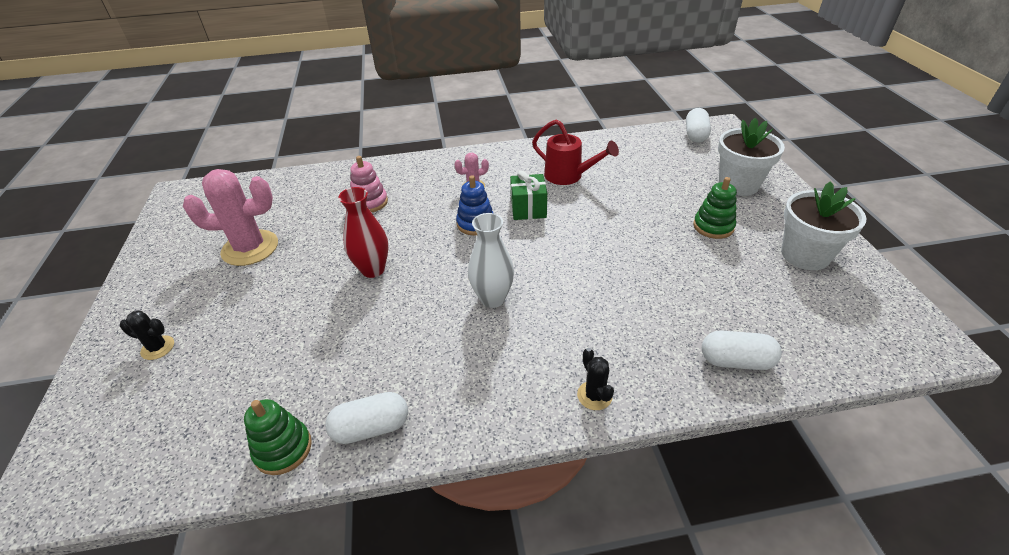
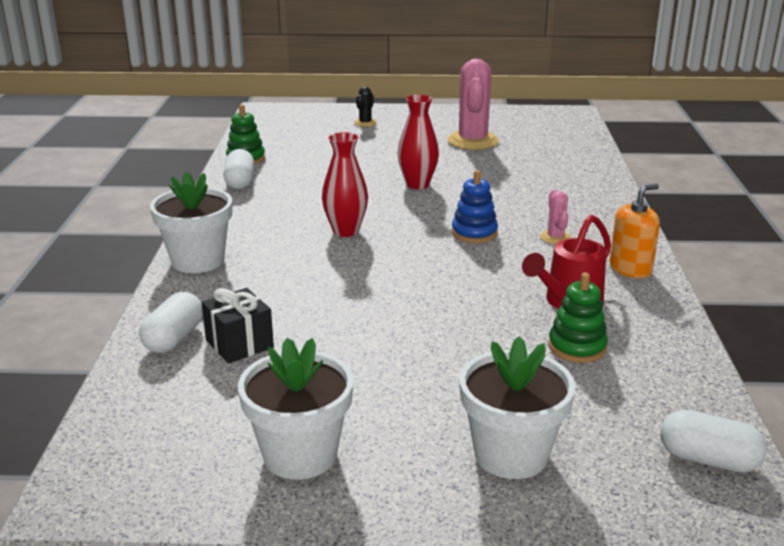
camera: 100 degrees right, 15 degrees down
(370, 202) = (534, 184): pink stacking toy -> none
(492, 298) = (345, 231): white vase -> red vase
(513, 156) = (630, 269): none -> orange soap dispenser
(528, 209) = (494, 265): green gift -> none
(594, 395) = (198, 260): black cactus -> white flower pot
(713, 226) = (403, 392): green stacking toy -> green stacking toy (577, 347)
(715, 317) = (239, 344): none -> black gift

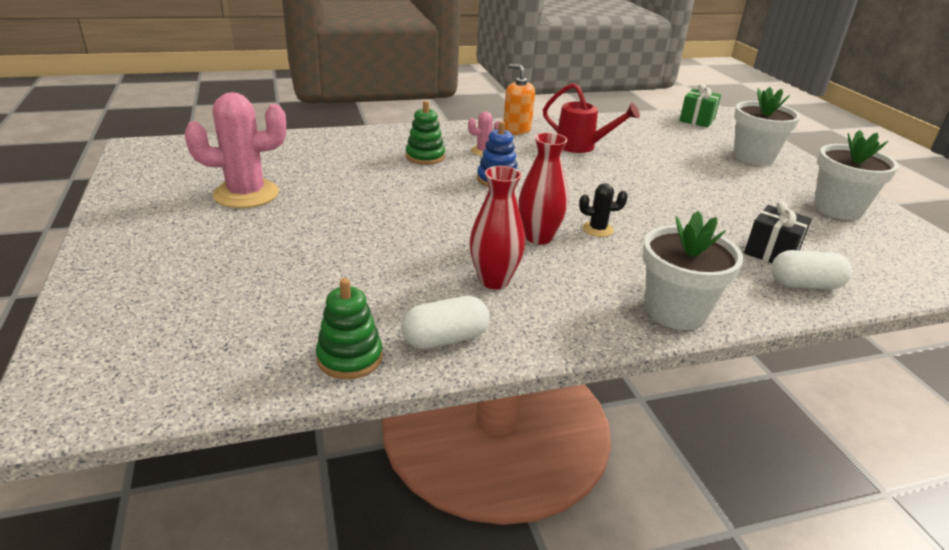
camera: 110 degrees left, 5 degrees up
(365, 123) = (163, 275): black cactus -> black cactus (597, 229)
(417, 184) = (397, 213): red vase -> red vase (494, 280)
(577, 347) = (633, 144): green stacking toy -> green stacking toy (425, 157)
(708, 459) = (697, 120): white capsule -> green gift

